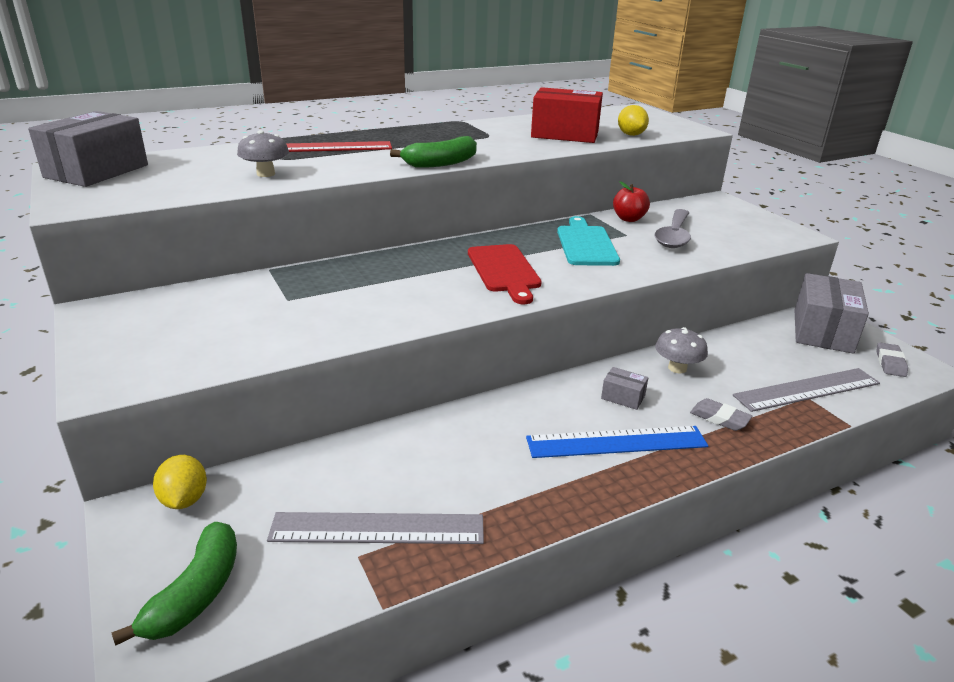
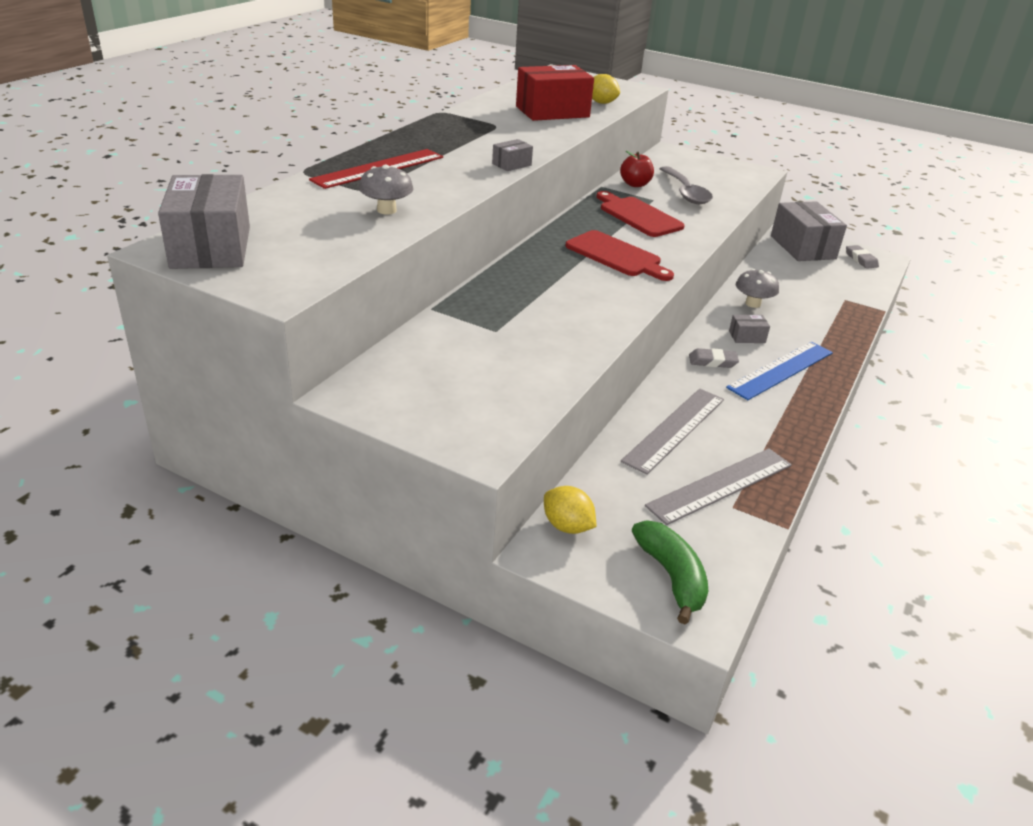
camera: 35 degrees left, 5 degrees up
(440, 163) = (511, 164): green banana -> grey box
(586, 244) = (638, 216): turquoise cutting board -> red cutting board
(719, 418) = (816, 331): grey eraser -> grey eraser (712, 361)
(807, 389) = (839, 294): grey ruler -> grey ruler (674, 429)

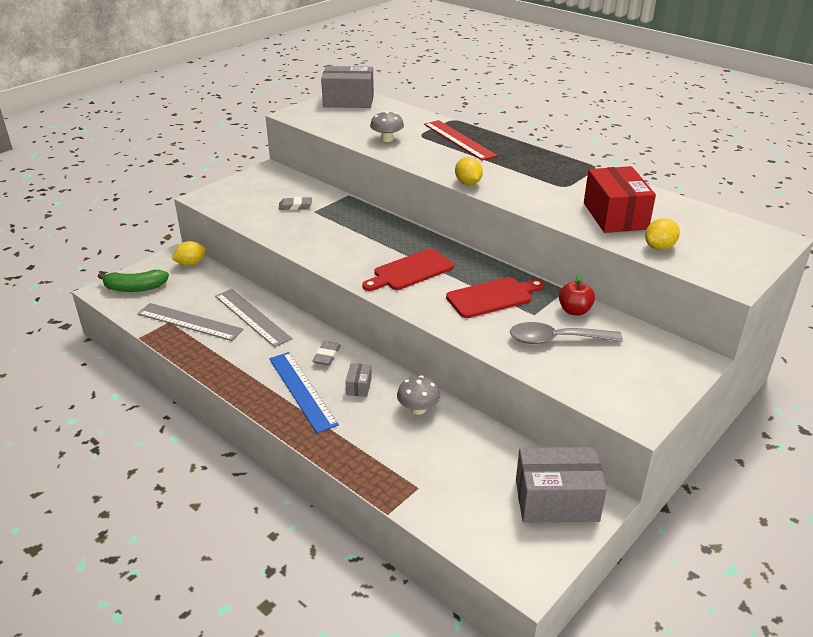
camera: 105 degrees right, 0 degrees up
(511, 164) = (468, 183): grey box -> yellow lemon
(720, 485) = (190, 322): grey ruler -> grey ruler turned 45 degrees counterclockwise
(861, 259) = (522, 550): grey eraser -> grey eraser (295, 206)

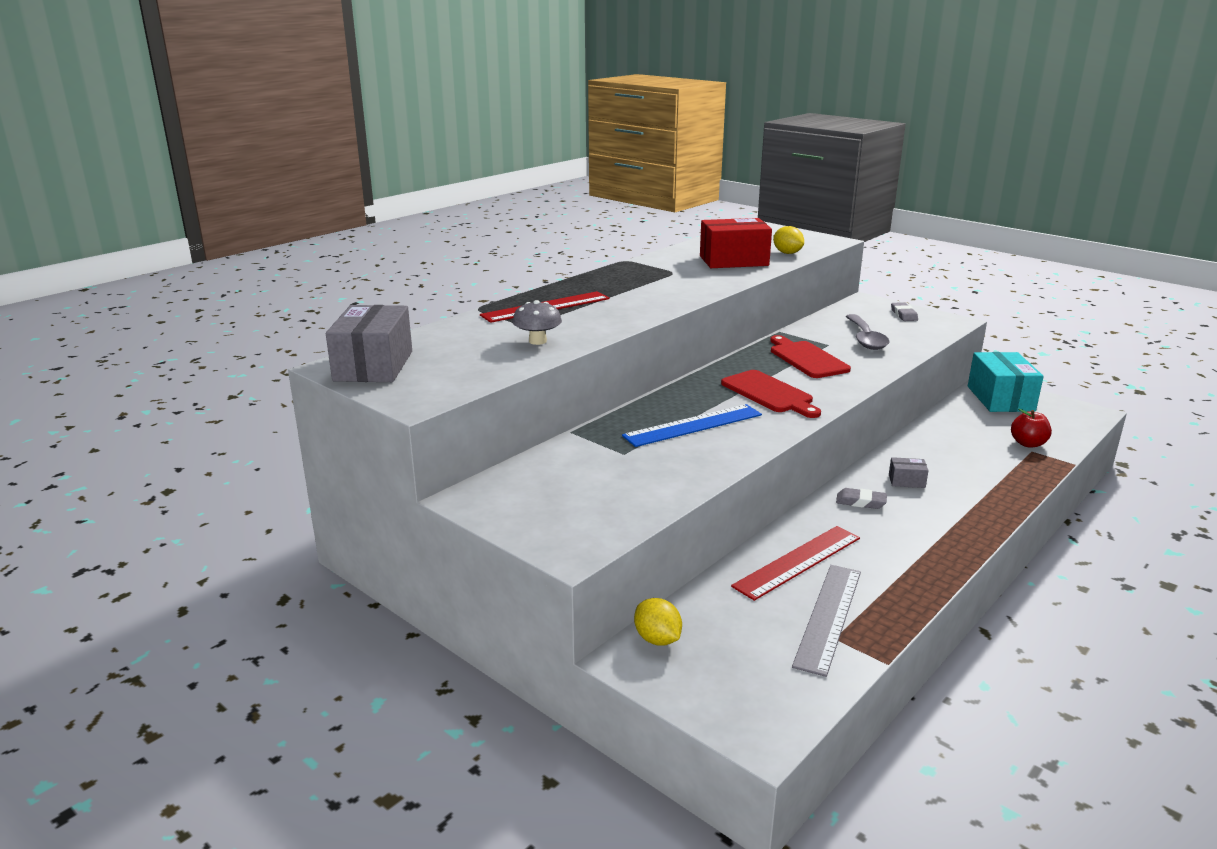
camera: 90 degrees left, 10 degrees down
(135, 288) = (747, 695): green banana -> none
(252, 317) = (797, 561): grey ruler -> red ruler
(295, 206) = (606, 468): grey eraser -> grey eraser (903, 315)
(302, 390) = (933, 514): blue ruler -> blue ruler (693, 425)
(418, 409) = (924, 450): grey mushroom -> none
(468, 183) = (672, 306): yellow lemon -> none
(556, 500) = (1000, 399): grey box -> turquoise box
(574, 311) = (815, 330): red apple -> red apple (1028, 444)

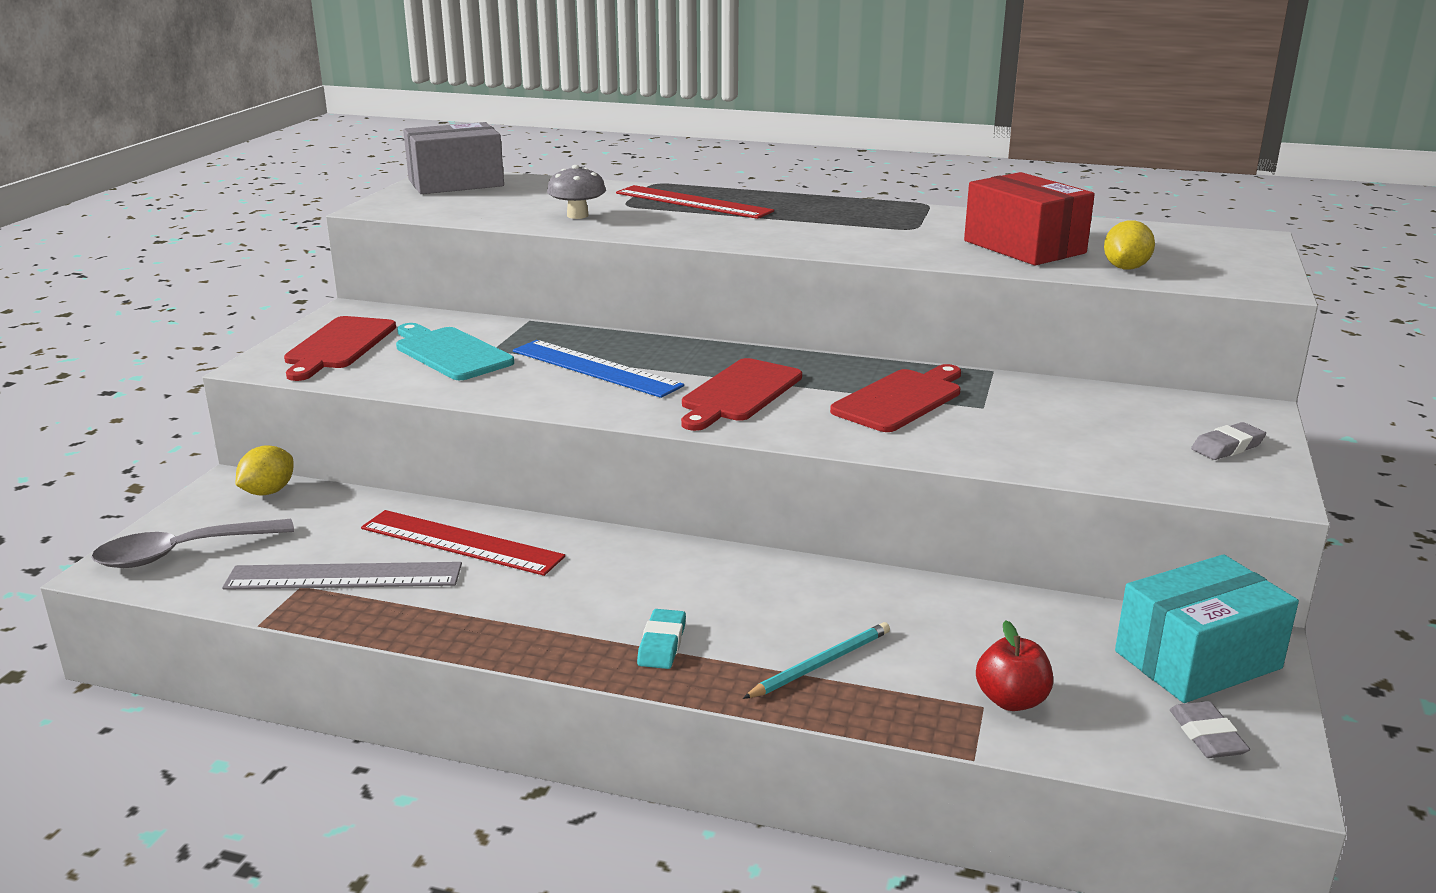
camera: 65 degrees right, 0 degrees up
(556, 513) = (338, 346): none -> red cutting board
(616, 469) = (450, 353): none -> turquoise cutting board
(861, 502) = (650, 565): grey eraser -> grey eraser (1207, 735)
(865, 339) = (1049, 429): grey spoon -> grey spoon (181, 553)
(906, 481) = (747, 594): grey box -> none
(956, 516) = (662, 644): none -> turquoise eraser
(987, 478) = (821, 664): none -> turquoise pencil

